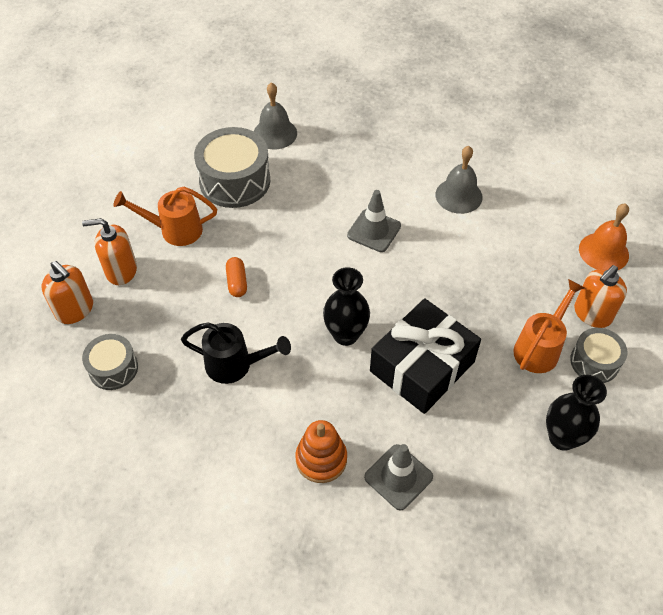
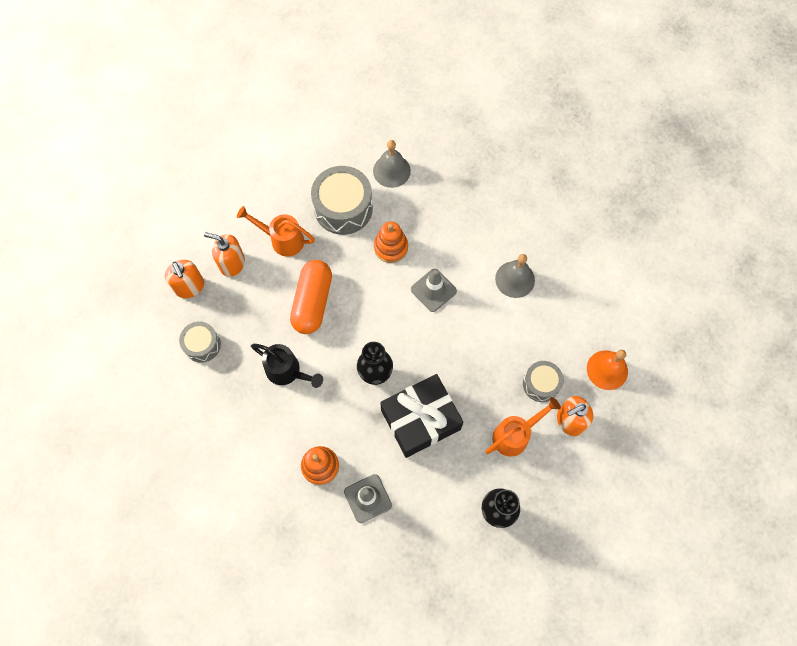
camera: 20 degrees right, 15 degrees up
(237, 282) = (312, 302): orange capsule -> orange capsule, size x2.15
(306, 203) = (391, 247): none -> orange stacking toy
(594, 362) = (551, 461): grey drum -> grey drum (541, 384)

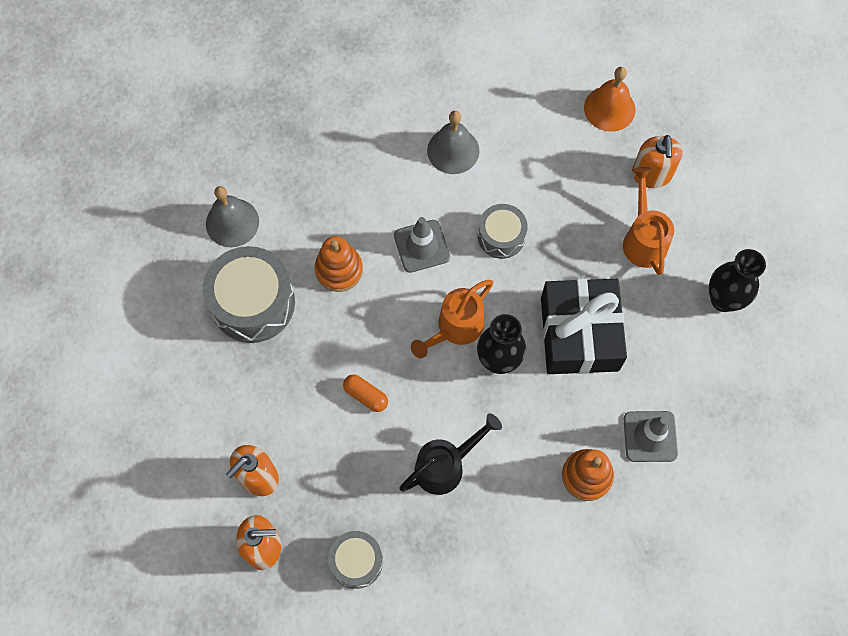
camera: 65 degrees left, 0 degrees up
(282, 240) = (258, 397): orange watering can -> orange watering can (455, 328)
(312, 302) = (366, 395): orange capsule -> orange capsule, size x0.47
(541, 384) = (595, 184): grey drum -> grey drum (501, 236)

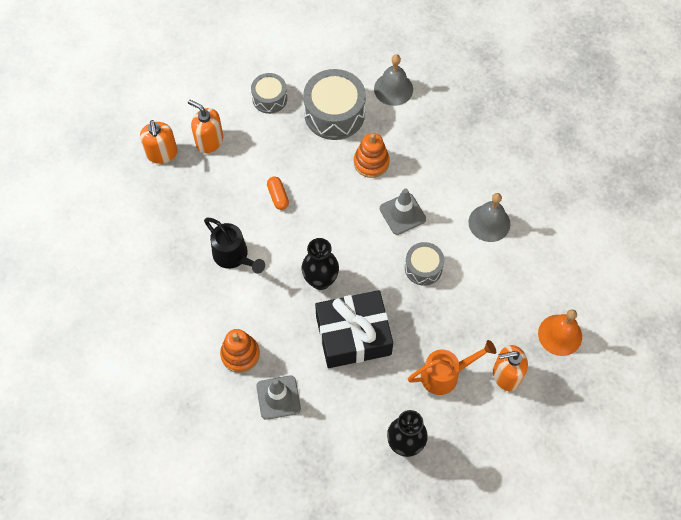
camera: 80 degrees right, 5 degrees down
(356, 561) = (158, 211): grey drum -> grey drum (269, 98)
(366, 395) = (278, 196): orange capsule -> orange capsule turned 45 degrees counterclockwise
(455, 328) = (340, 247): orange watering can -> none

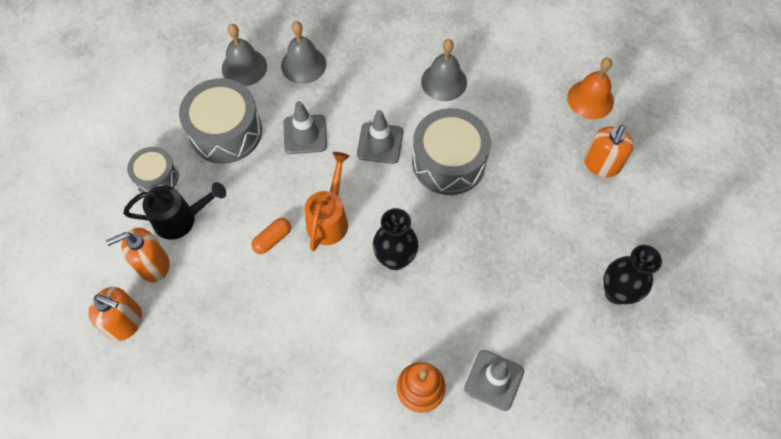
camera: 55 degrees left, 0 degrees up
(234, 256) = (305, 324): black watering can -> black watering can (181, 219)
(278, 196) = (272, 239): orange capsule -> orange capsule turned 60 degrees counterclockwise
(353, 335) = (475, 266): black gift -> none
(371, 162) = (305, 134): orange stacking toy -> grey traffic cone
(423, 268) = (448, 162): grey drum -> grey drum, size x1.72
(426, 123) = (303, 65): none -> grey bell
(445, 375) = (569, 213): orange watering can -> orange watering can (329, 219)

